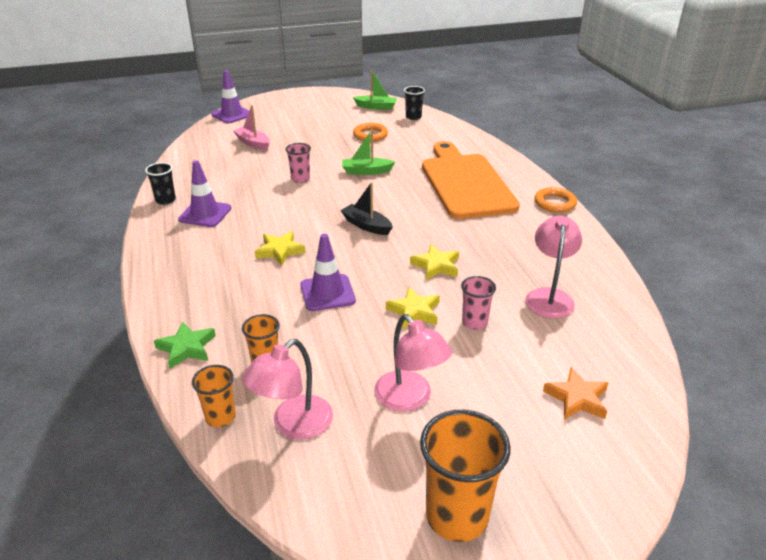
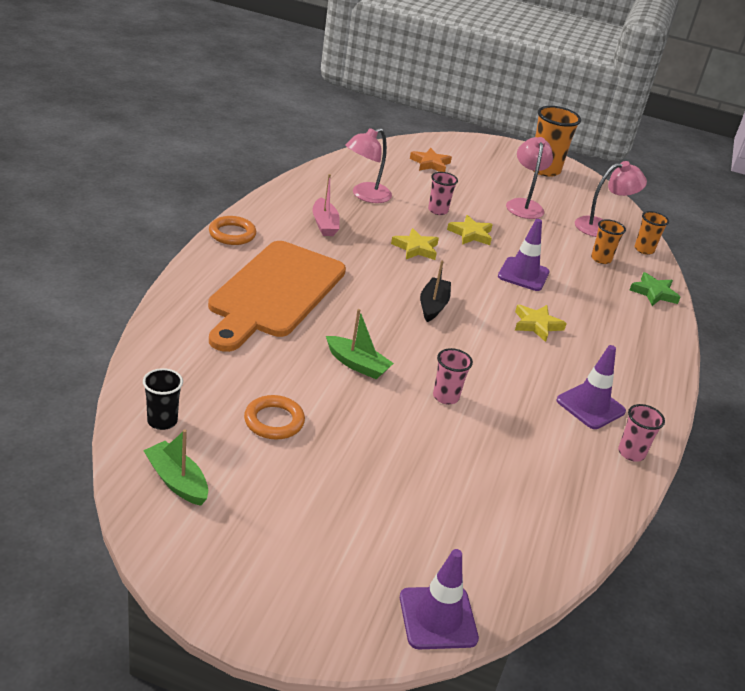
camera: 150 degrees left, 0 degrees up
(165, 200) = (631, 453): black cup -> pink cup
(253, 143) = (456, 504): pink boat -> pink boat (324, 224)
(366, 225) = (433, 306): black boat -> black boat turned 150 degrees counterclockwise

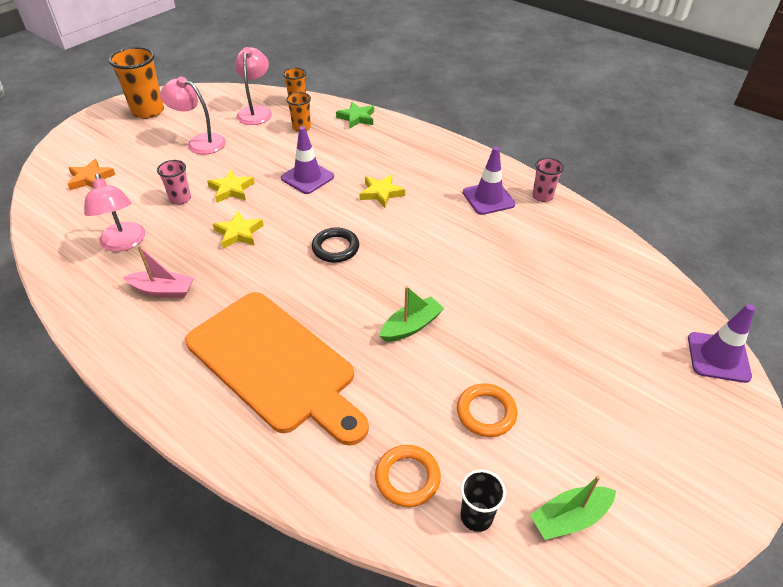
camera: 65 degrees left, 10 degrees up
(232, 234) = (142, 379): orange ring -> orange ring (407, 478)
(433, 306) = (335, 248): black boat -> black ring
(445, 397) = (466, 278): pink cup -> none

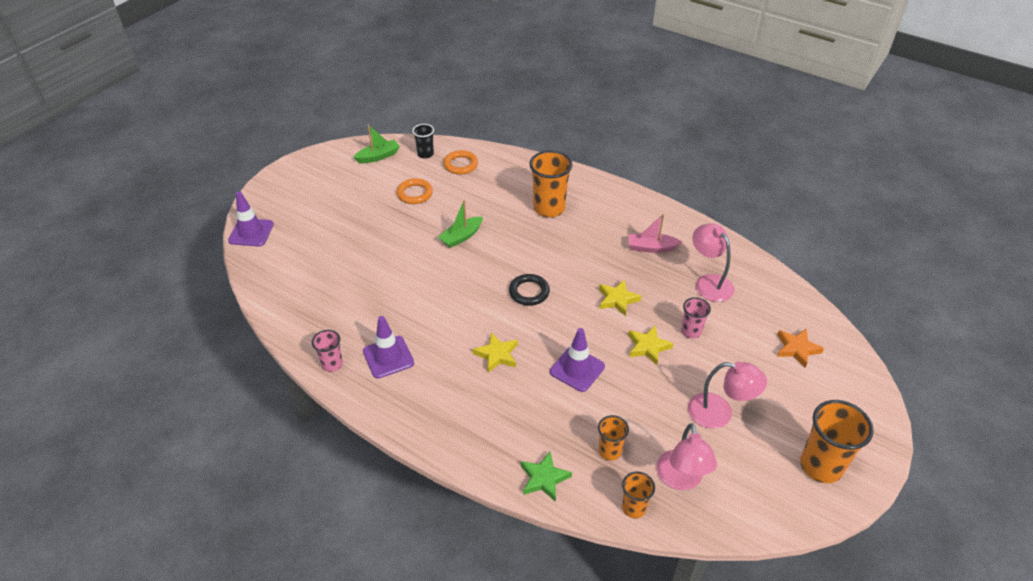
camera: 175 degrees right, 0 degrees up
(275, 364) = (549, 208): orange cutting board -> orange cup

